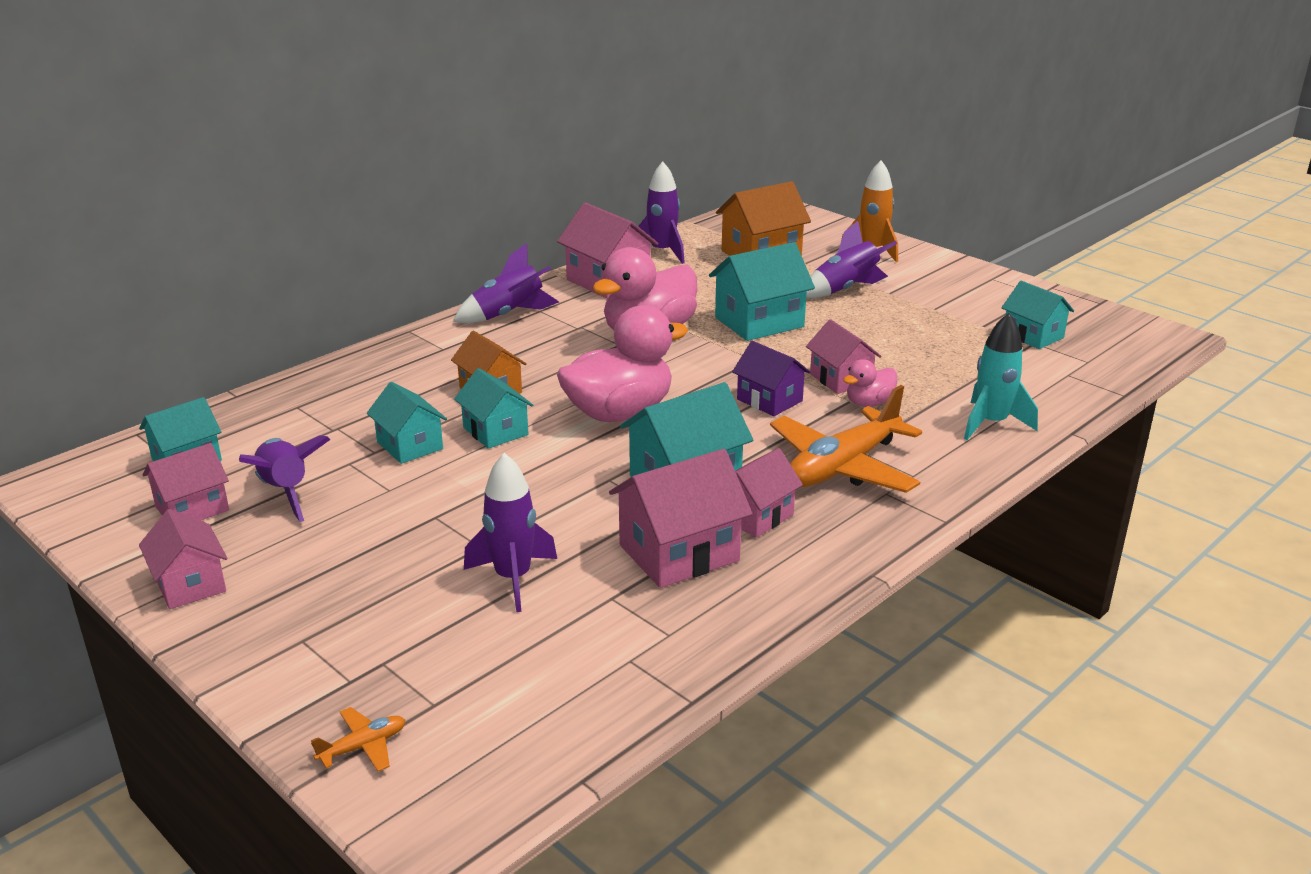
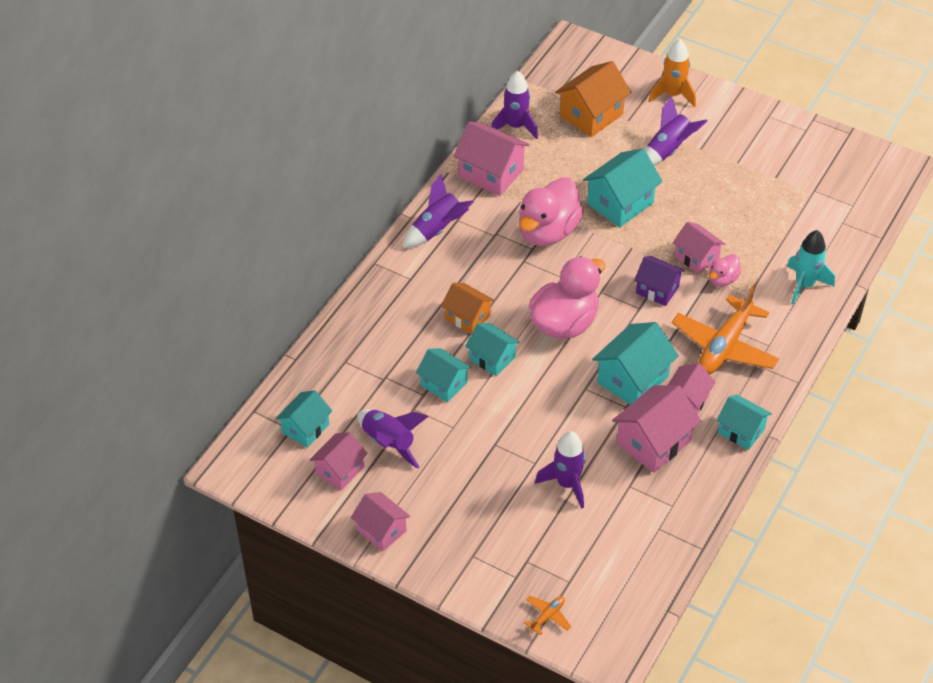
camera: 15 degrees left, 20 degrees up
(1033, 336) = (811, 183): turquoise house -> turquoise house (741, 431)

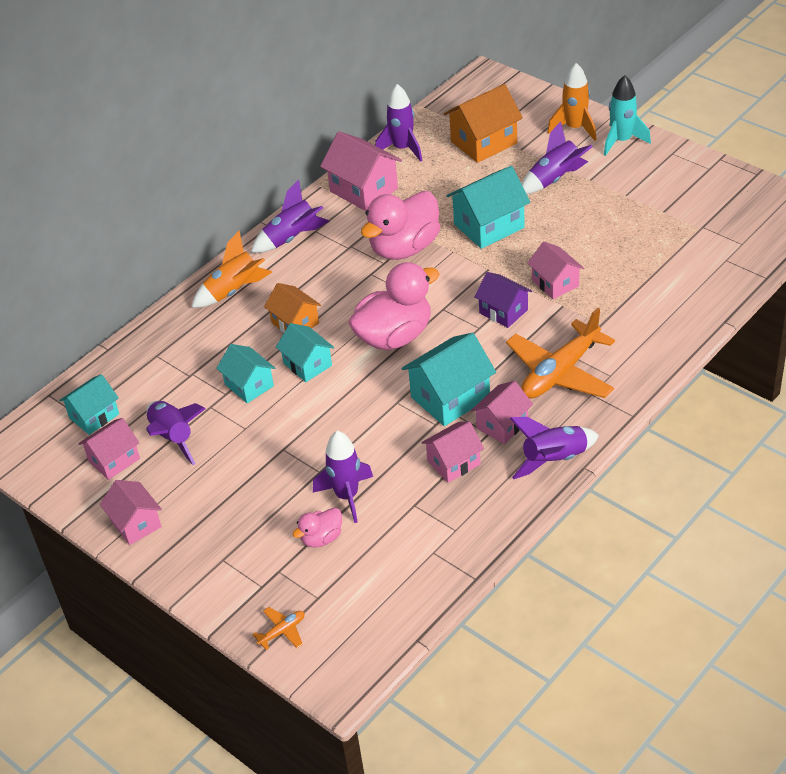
camera: 15 degrees right, 5 degrees down
(398, 289) = (234, 291): none -> orange rocket
(653, 442) = (453, 463): pink house -> pink house, size x0.65
(722, 279) = (577, 306): pink duck -> pink duck (321, 538)
(741, 431) = (554, 460): turquoise house -> purple rocket
(804, 285) = (666, 318): turquoise rocket -> turquoise rocket (621, 141)

